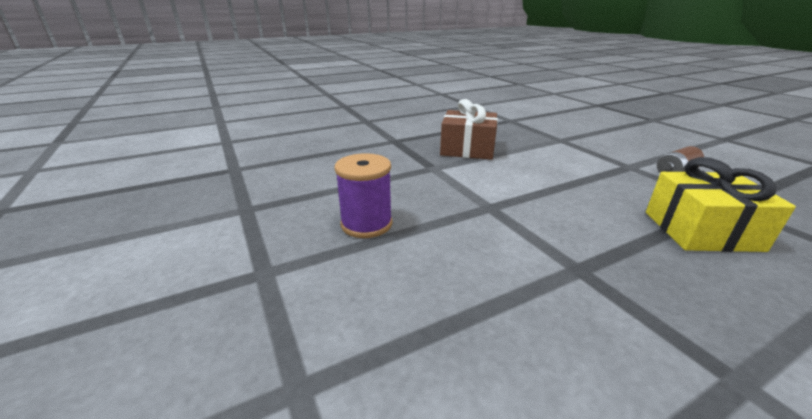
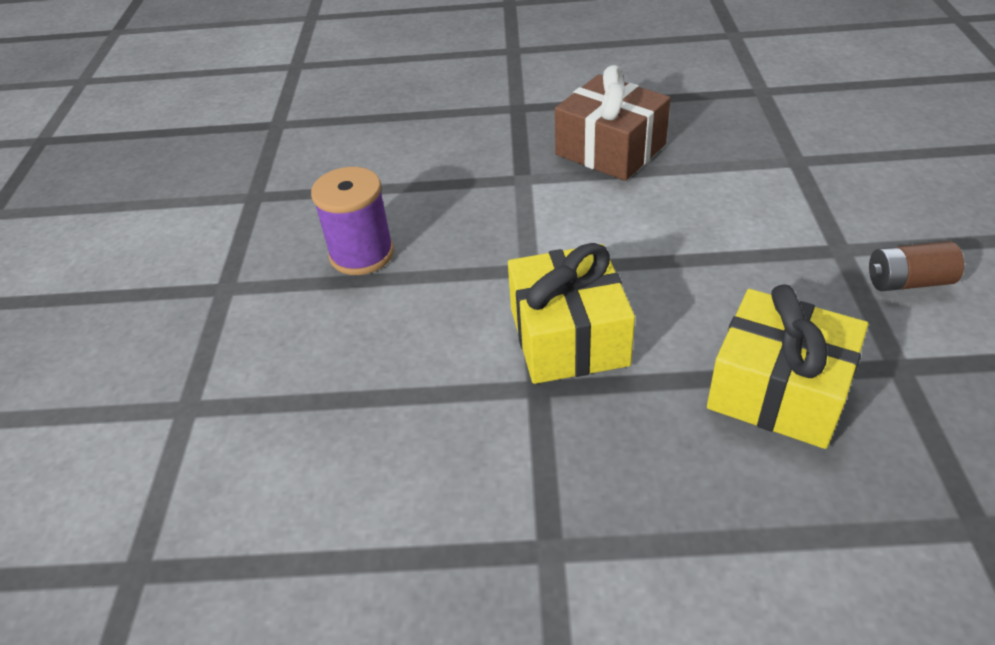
camera: 30 degrees right, 15 degrees up
(558, 235) = (568, 336): none -> yellow gift

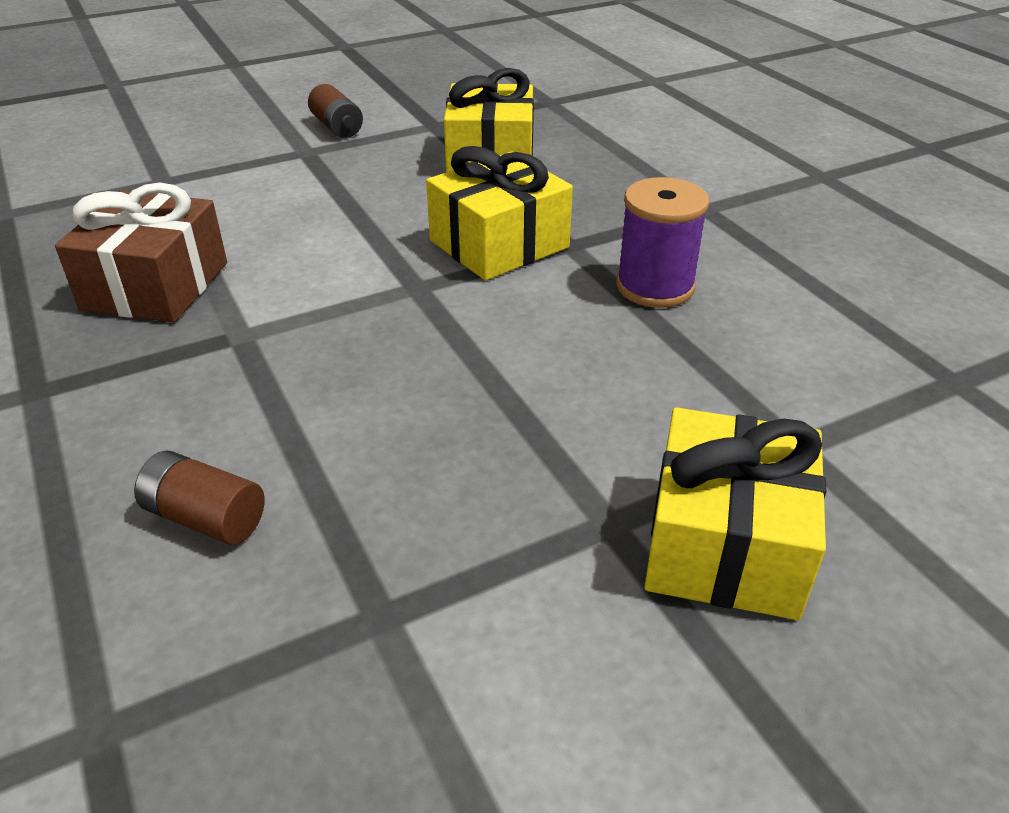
camera: 120 degrees left, 5 degrees down
(164, 328) = (725, 544): none -> yellow gift
(362, 254) = (461, 416): purple spool -> purple spool (655, 286)
(365, 154) = (205, 518): none -> brown battery

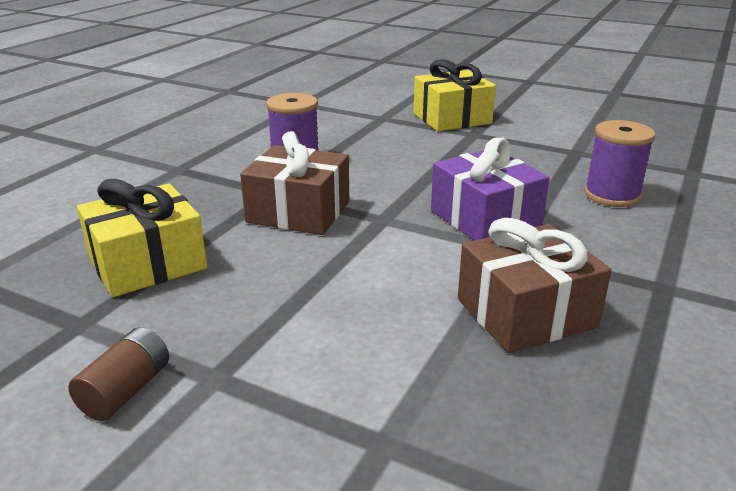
camera: 125 degrees left, 10 degrees down
(205, 518) = (612, 195): brown battery -> purple spool
(320, 355) = (485, 218): none -> purple gift
(499, 244) = (298, 212): yellow gift -> brown gift

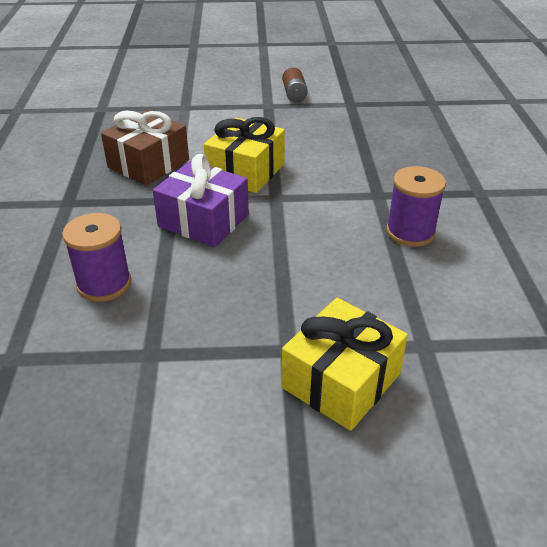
camera: 150 degrees right, 10 degrees up
(147, 263) = (369, 131): yellow gift -> yellow gift (246, 171)
(298, 212) = (337, 184): brown gift -> none

